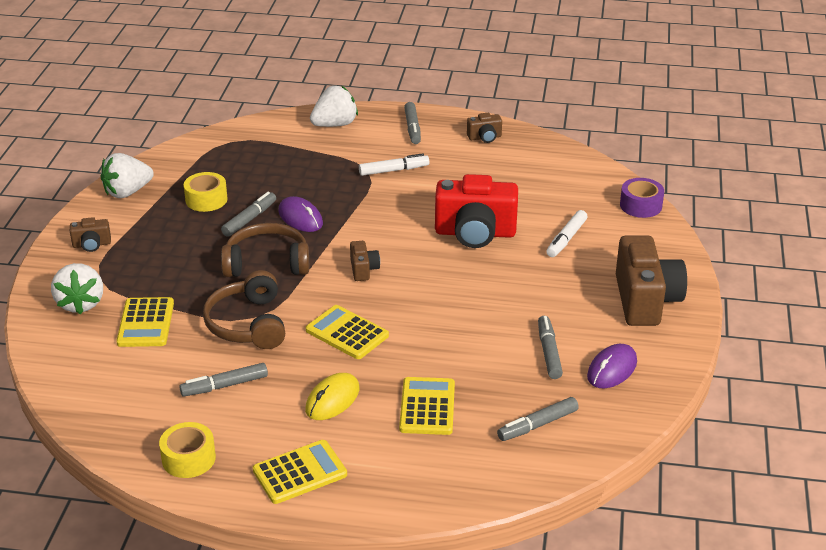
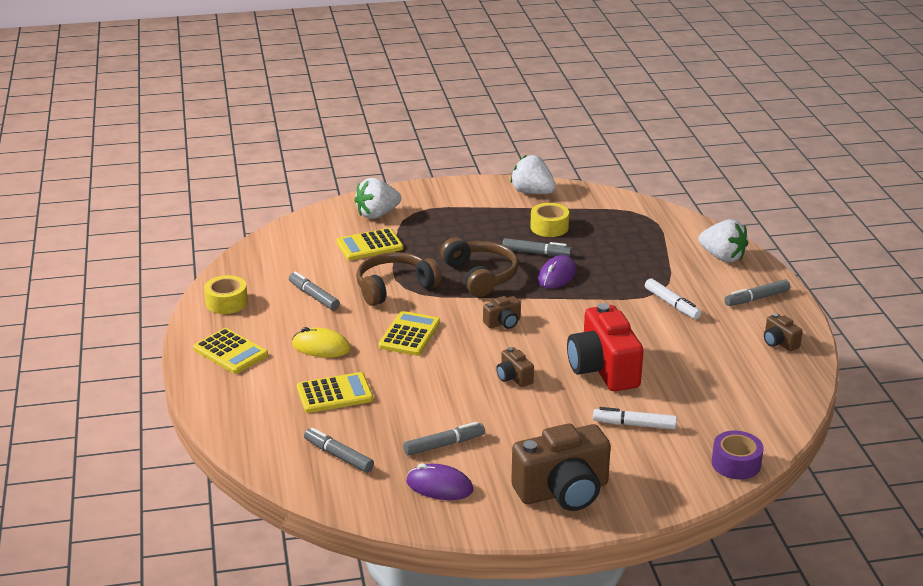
camera: 70 degrees right, 5 degrees down
(92, 244) = (452, 198): brown camera -> brown camera (514, 377)

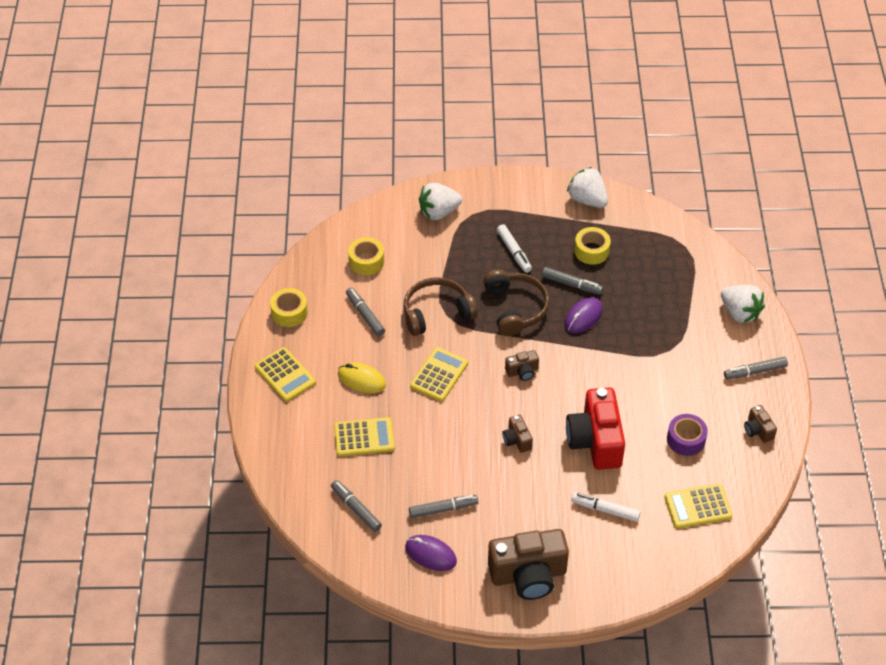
camera: 10 degrees right, 20 degrees up
(306, 256) = (366, 261): none -> yellow tape
(369, 245) = (424, 254): yellow calculator -> yellow calculator (698, 507)
(672, 304) = (676, 369): white marker -> white marker (514, 252)
(736, 463) = (677, 566): purple tape -> purple tape (686, 439)

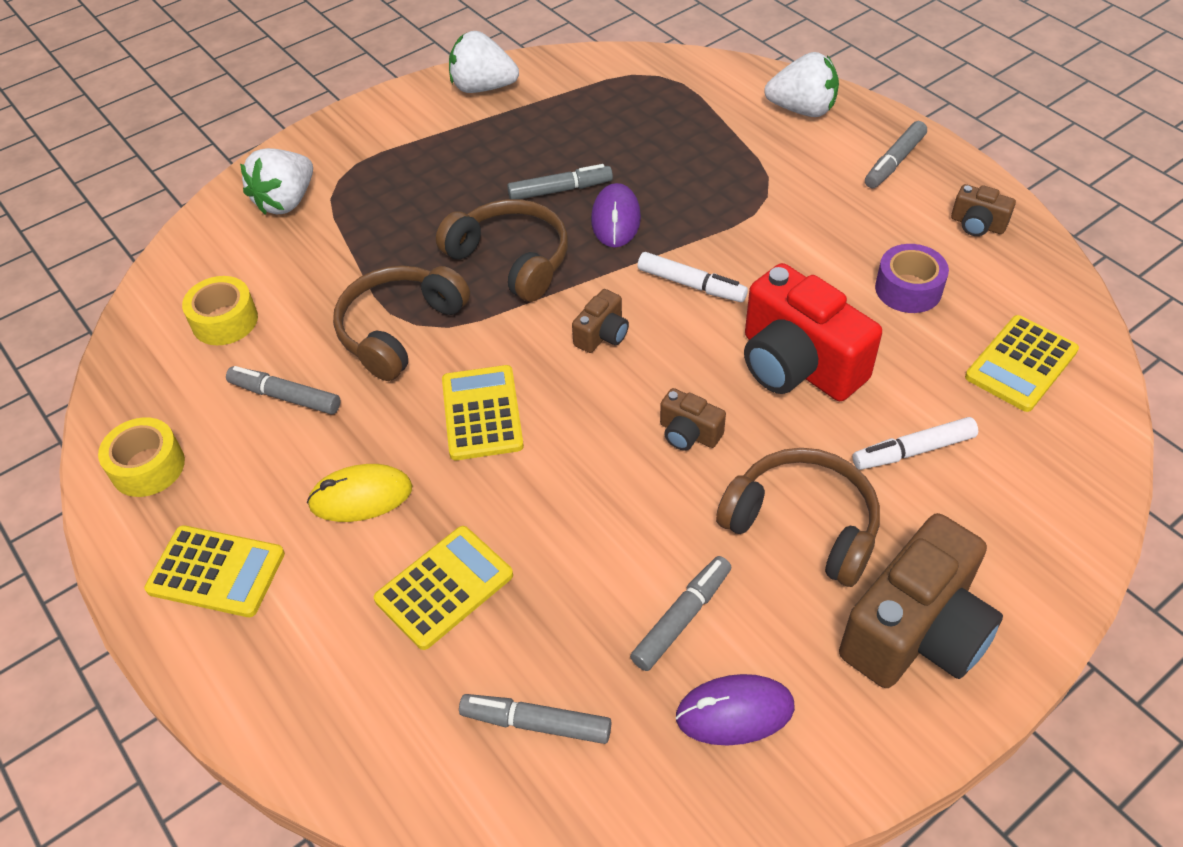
camera: 35 degrees left, 0 degrees up
(514, 252) = (442, 193): white marker -> white marker (691, 284)
(526, 507) = (803, 524): none -> brown headphones
(591, 251) = (547, 139): yellow tape -> none

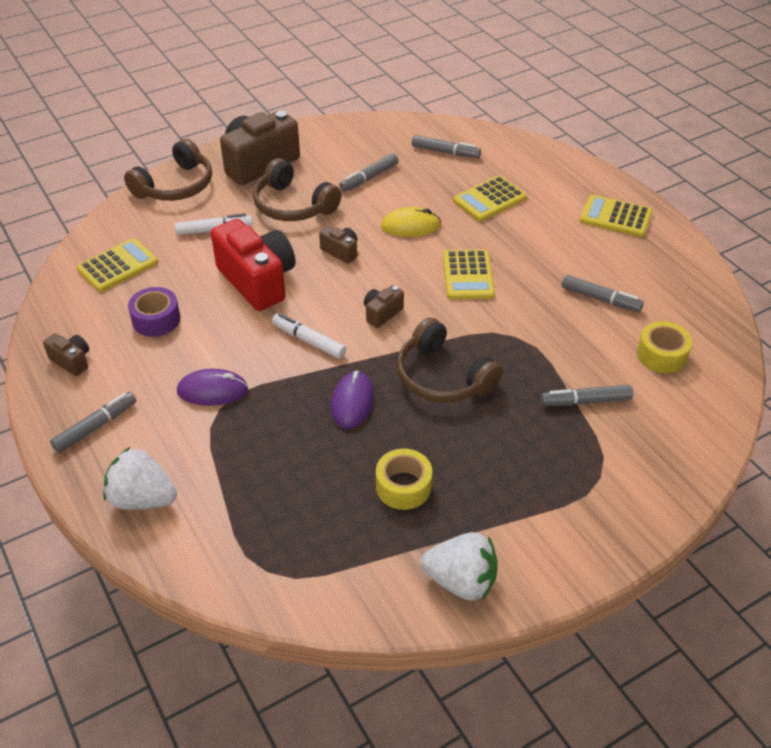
camera: 175 degrees left, 5 degrees down
(148, 467) = (677, 269): yellow tape -> yellow tape (403, 486)
(286, 201) = (644, 458): white strawberry -> none
(361, 496) = (540, 241): yellow mouse -> yellow mouse (410, 226)
(399, 330) = (527, 333): brown headphones -> brown headphones (175, 186)
(560, 190) = (394, 437): grey marker -> grey marker (586, 401)
(735, 712) = (354, 147): purple mouse -> purple mouse (212, 390)

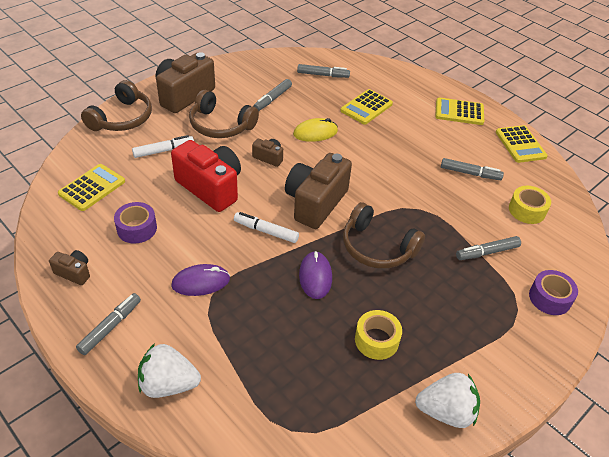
camera: 15 degrees left, 0 degrees up
(382, 313) = (315, 203): brown camera -> brown camera, size x2.16
(468, 275) = (370, 166): yellow calculator -> yellow calculator (520, 144)
(649, 468) = (549, 298): none -> purple tape

